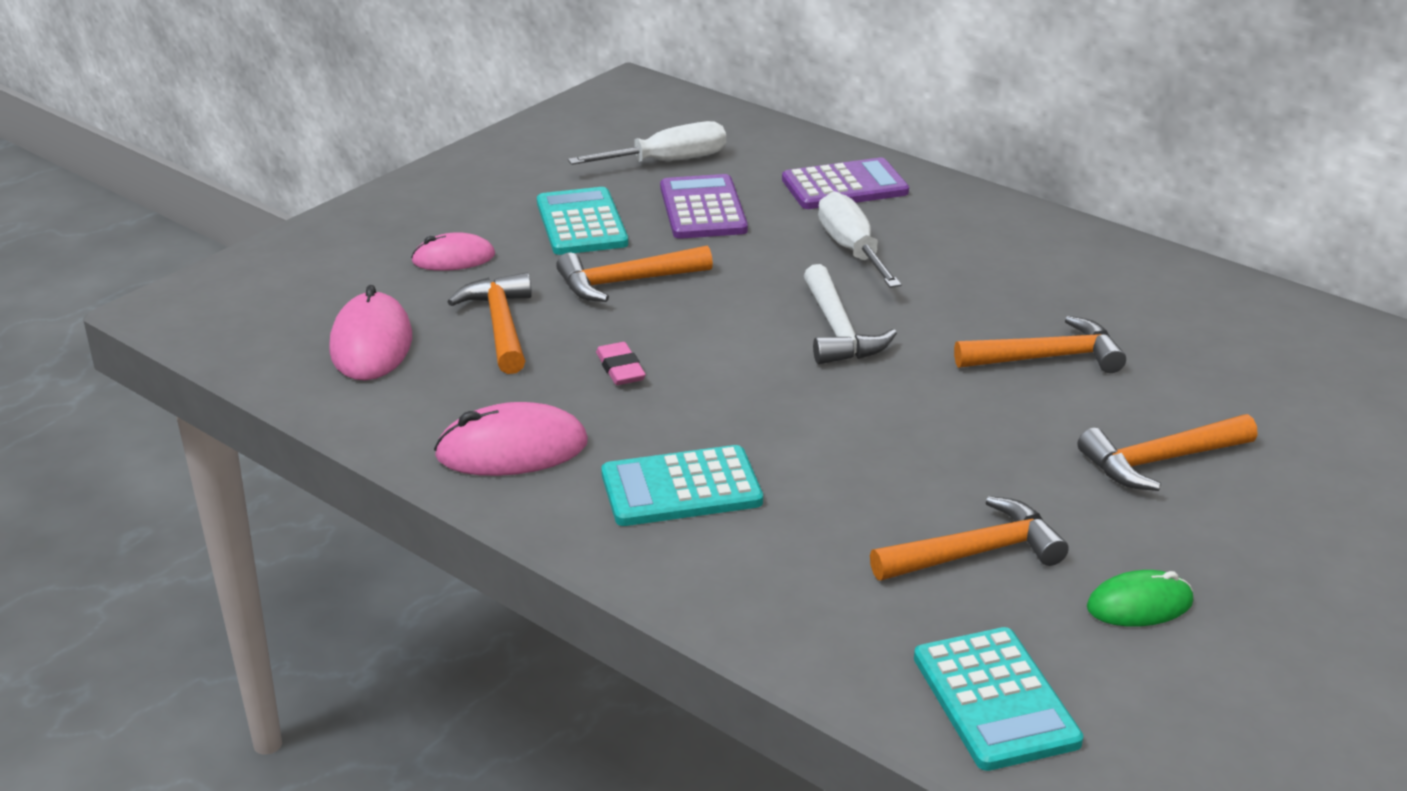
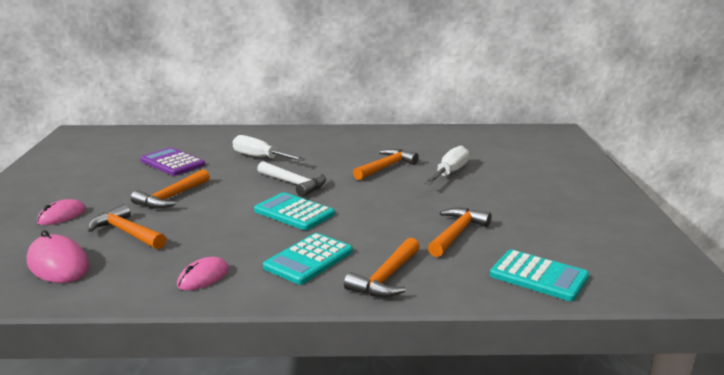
camera: 40 degrees left, 10 degrees down
(512, 449) = (203, 277): pink mouse -> pink mouse, size x0.65
(581, 223) = (117, 183): turquoise calculator -> turquoise calculator (294, 212)
(620, 369) = (215, 228): pink eraser -> none
(668, 162) = (131, 152): white screwdriver -> white screwdriver (450, 173)
(845, 186) = (227, 140): purple calculator -> none
(1139, 605) = (533, 226): green mouse -> none
(1160, 461) = (470, 183): orange hammer -> orange hammer (386, 278)

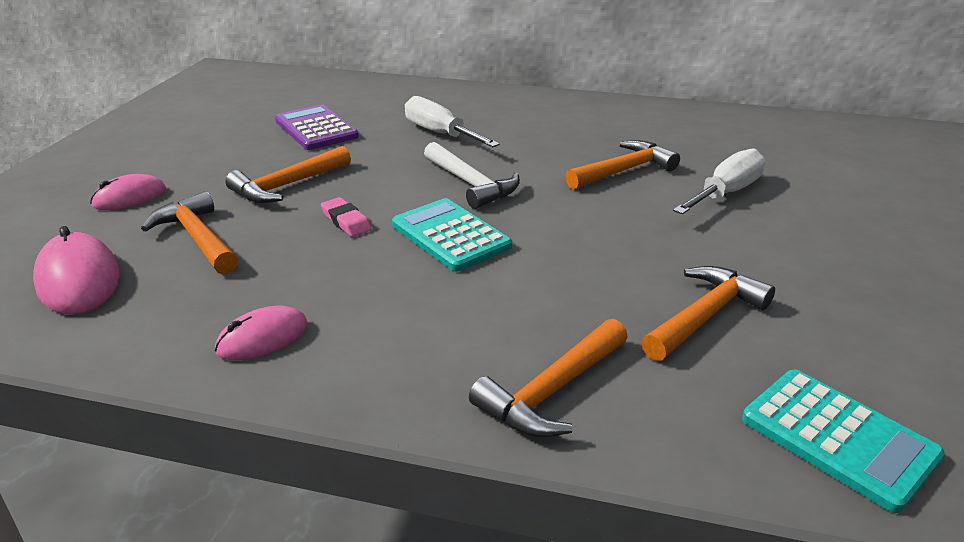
camera: 15 degrees right, 10 degrees up
(223, 212) = (346, 221): none -> pink eraser
(308, 259) = (437, 330): turquoise calculator -> none

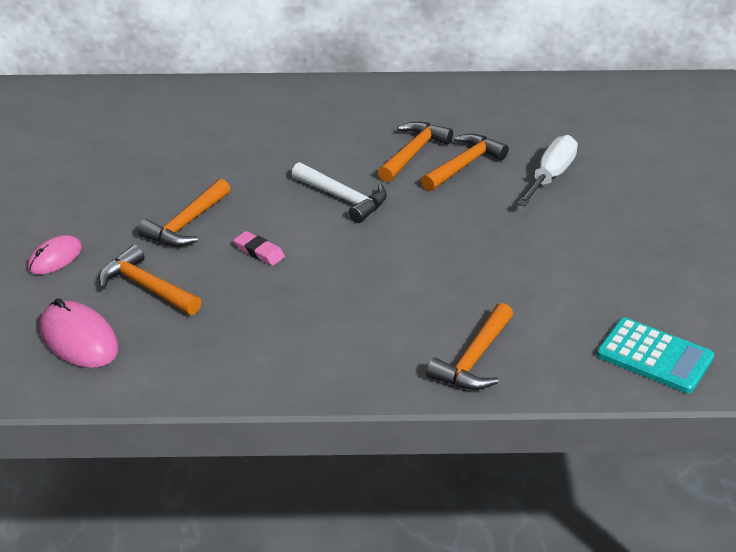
camera: 15 degrees left, 5 degrees up
(262, 338) = (257, 359): pink mouse -> none
(316, 129) = (171, 157): purple calculator -> none
(440, 133) = (289, 146): white screwdriver -> none
(450, 236) = (350, 251): turquoise calculator -> none
(705, 316) = (558, 288): orange hammer -> orange hammer (413, 153)

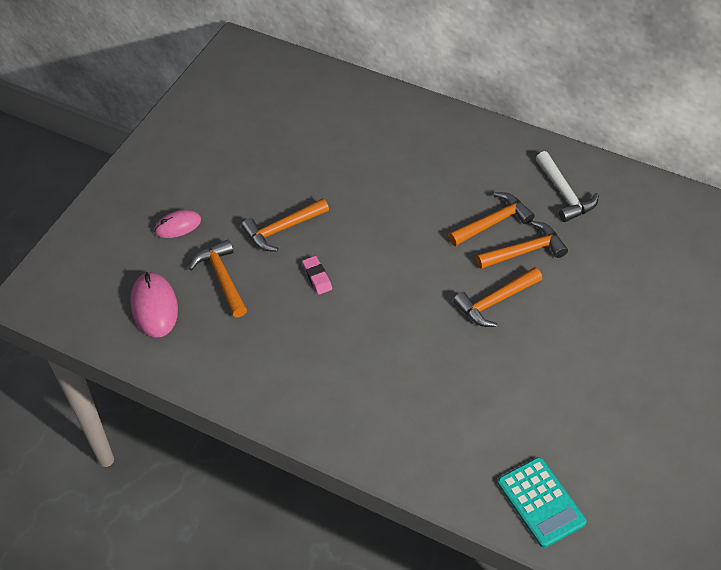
camera: 30 degrees right, 15 degrees up
(343, 198) = (409, 249): white hammer -> white hammer (564, 194)
(474, 359) = (405, 444): orange hammer -> orange hammer (495, 302)
(551, 176) = (587, 290): white screwdriver -> none

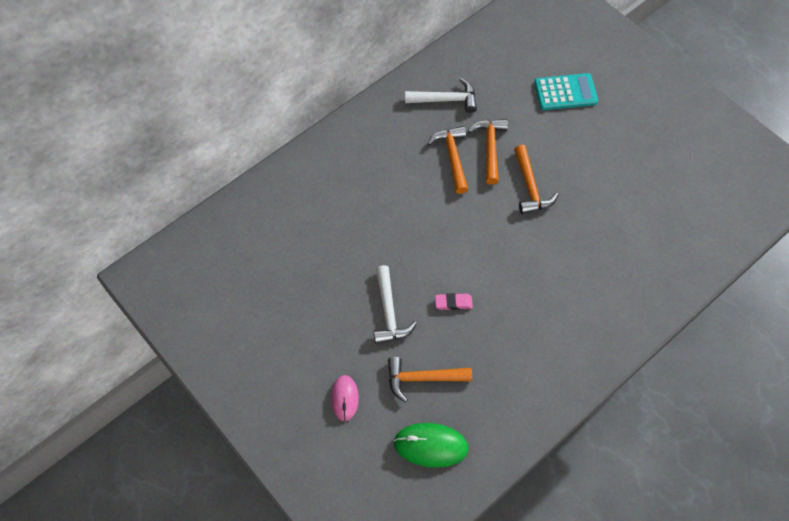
camera: 70 degrees left, 10 degrees up
(154, 306) = (430, 445): pink mouse -> green mouse
(282, 229) = (389, 312): orange hammer -> white hammer
(541, 502) = (712, 229): turquoise calculator -> turquoise calculator (565, 92)

